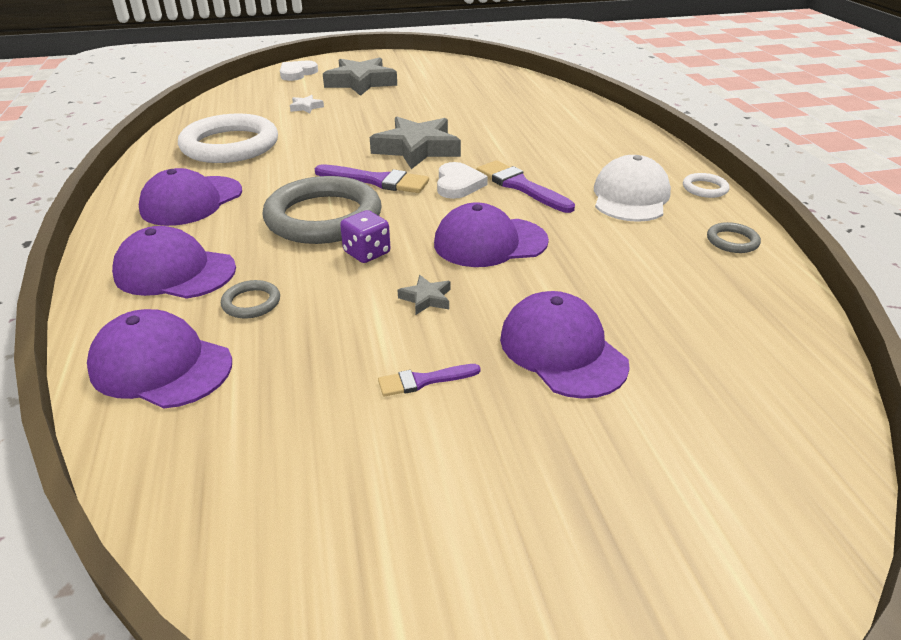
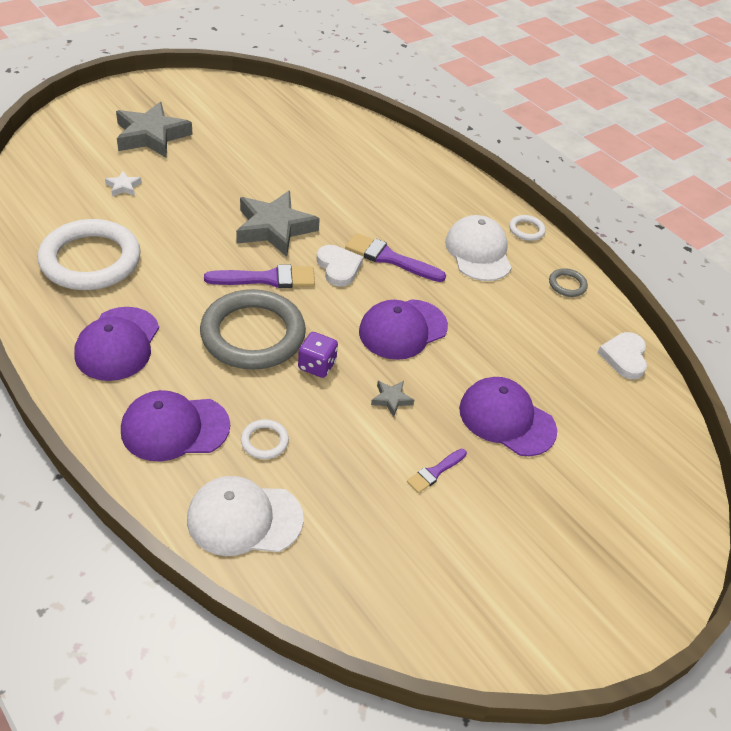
camera: 30 degrees left, 10 degrees up
(161, 365) = (244, 519): purple cap -> white cap
(251, 303) = (264, 441): grey ring -> white ring
(297, 73) = (70, 131): white heart -> white heart (624, 357)

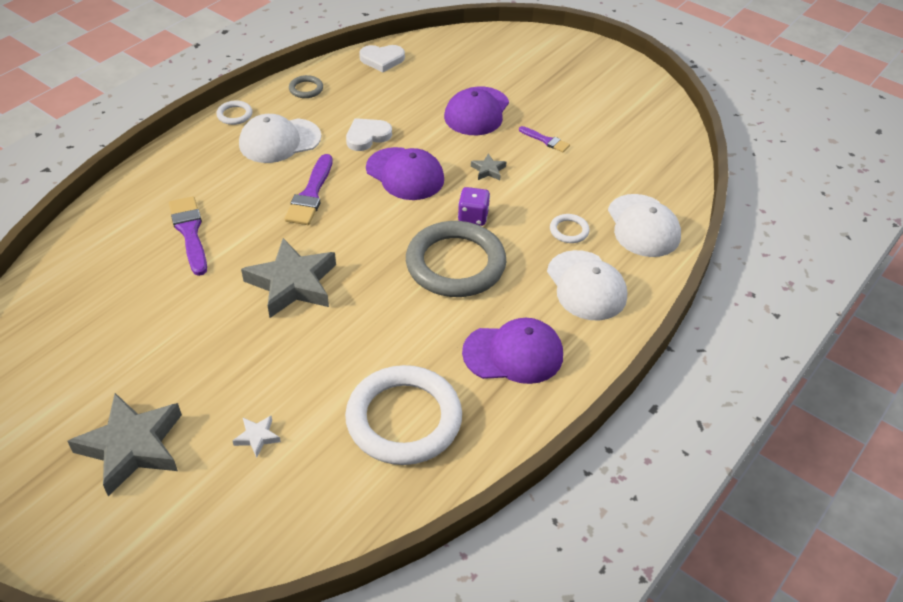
camera: 100 degrees left, 0 degrees up
(175, 428) = (586, 286): purple cap -> white cap
(267, 279) = (375, 271): purple brush -> purple brush (189, 232)
(338, 267) = (338, 226): white heart -> white heart (367, 136)

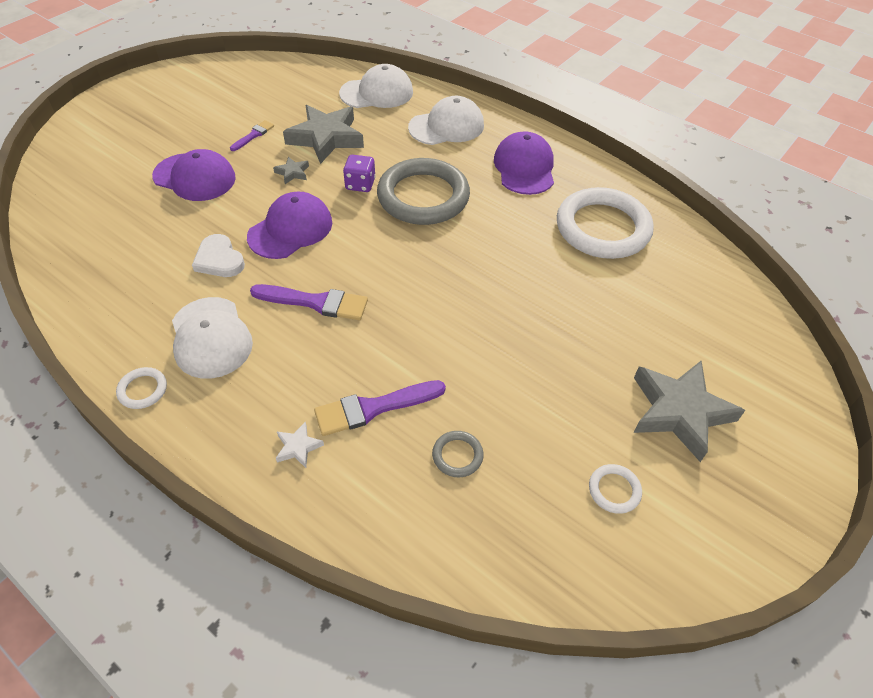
camera: 90 degrees left, 5 degrees up
(257, 437) = (644, 319): white star -> white star (298, 447)
(292, 283) = (453, 308): grey star -> grey star (326, 138)
(306, 89) = (106, 319): grey ring -> grey ring (457, 455)
(382, 60) = (66, 250): white heart -> none
(569, 231) = (381, 130): white ring -> white ring (614, 490)

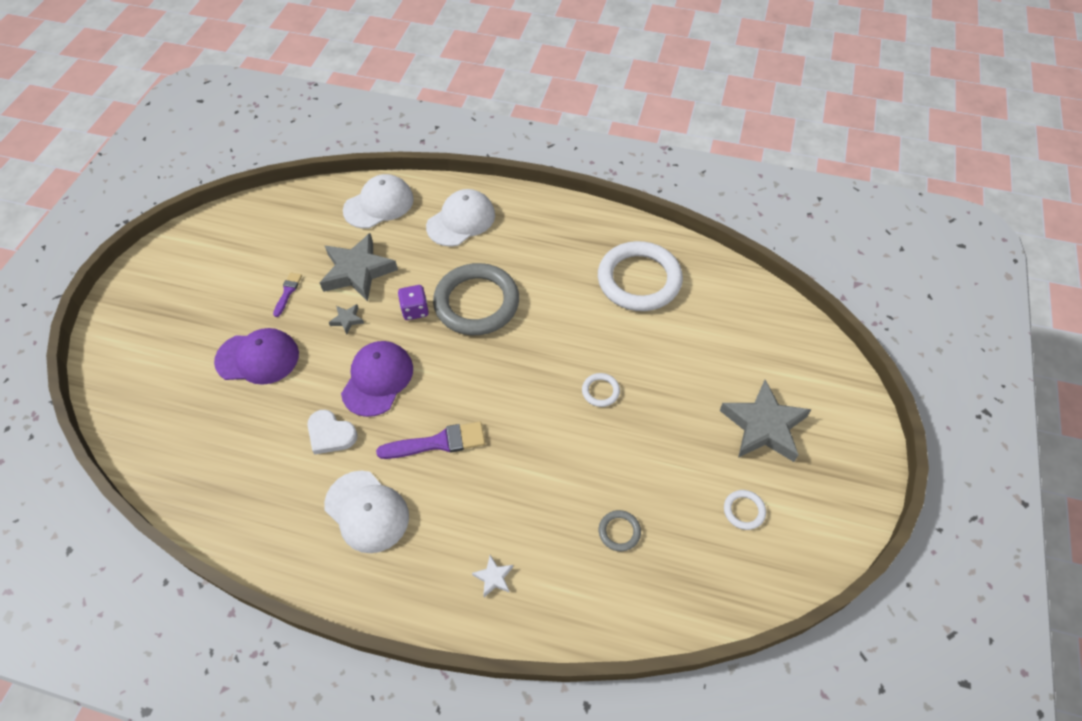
camera: 20 degrees left, 5 degrees up
(143, 390) = (336, 583): white ring -> white ring (600, 391)
(373, 408) = (535, 519): purple brush -> none
(524, 167) = (548, 241): purple cap -> none

